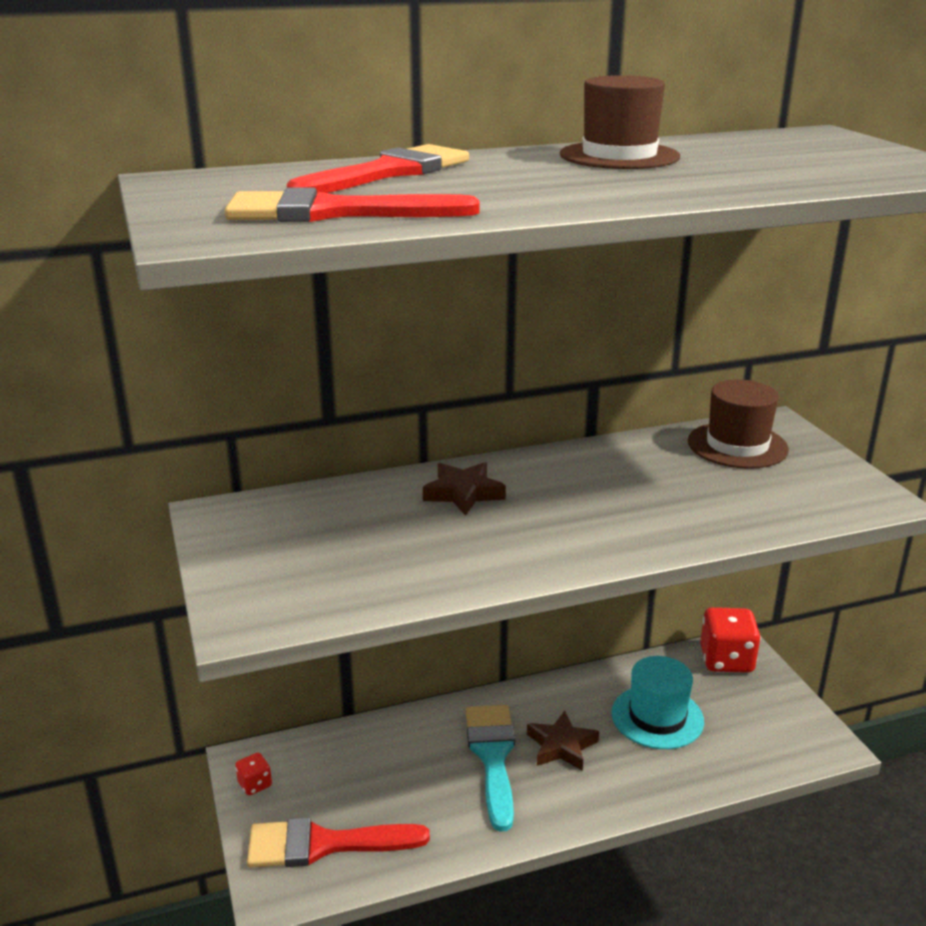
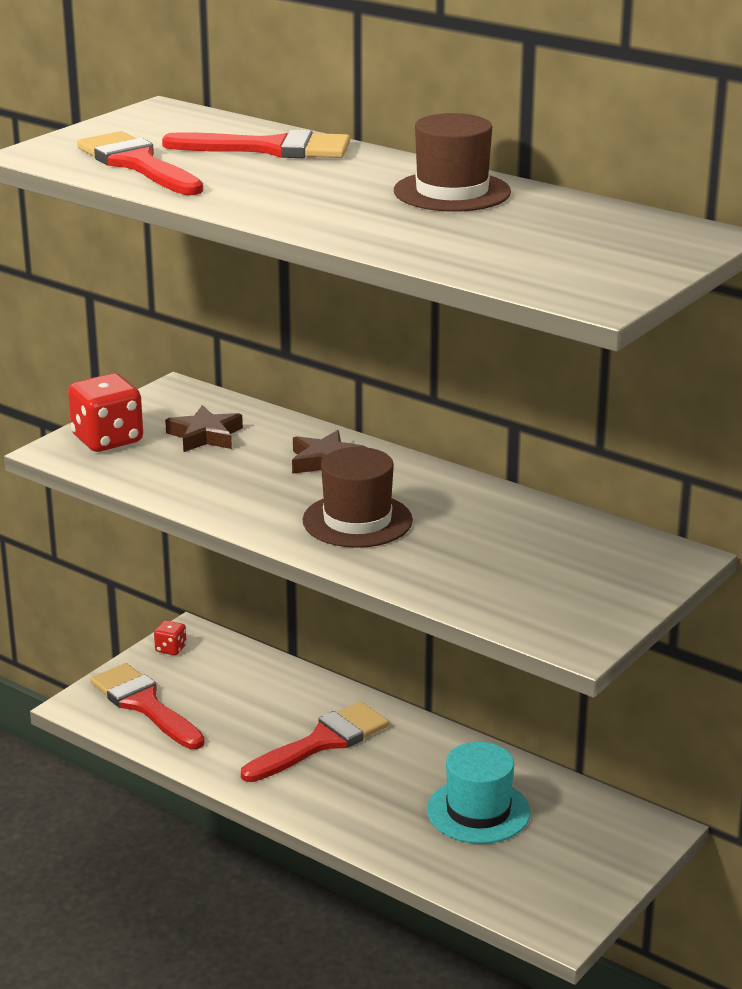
camera: 55 degrees right, 0 degrees up
(493, 756) = (322, 742): turquoise brush -> red brush
(561, 746) = (375, 772): brown star -> brown star (205, 436)
(726, 660) = (622, 826): red dice -> red dice (107, 440)
(737, 445) = (594, 550): brown hat -> brown hat (357, 521)

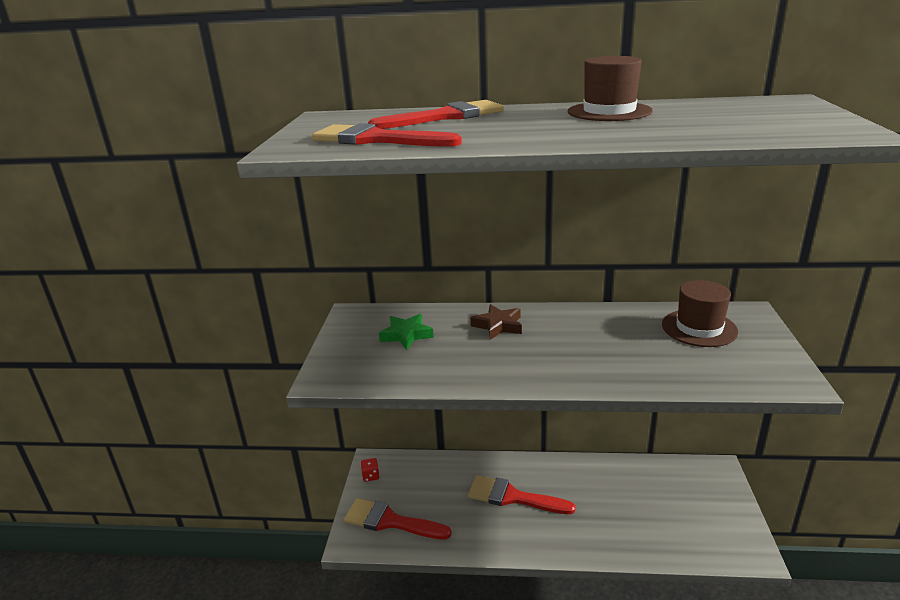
camera: 30 degrees left, 0 degrees up
(107, 440) = (347, 359): red dice -> none
(205, 436) = (406, 335): brown star -> green star
(322, 742) = (513, 497): red brush -> red brush turned 90 degrees counterclockwise
(357, 521) = (569, 355): brown hat -> brown hat (699, 328)
(478, 811) = (634, 500): turquoise hat -> none

